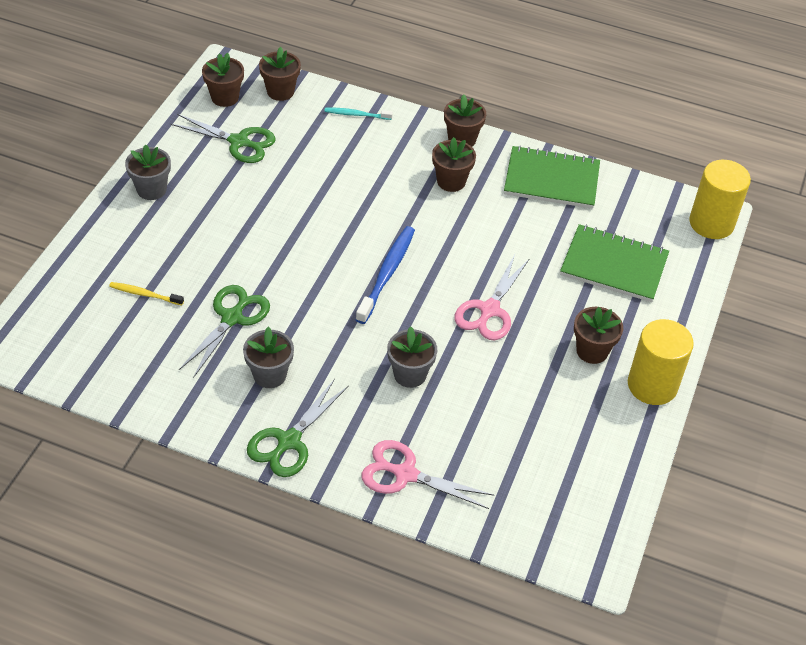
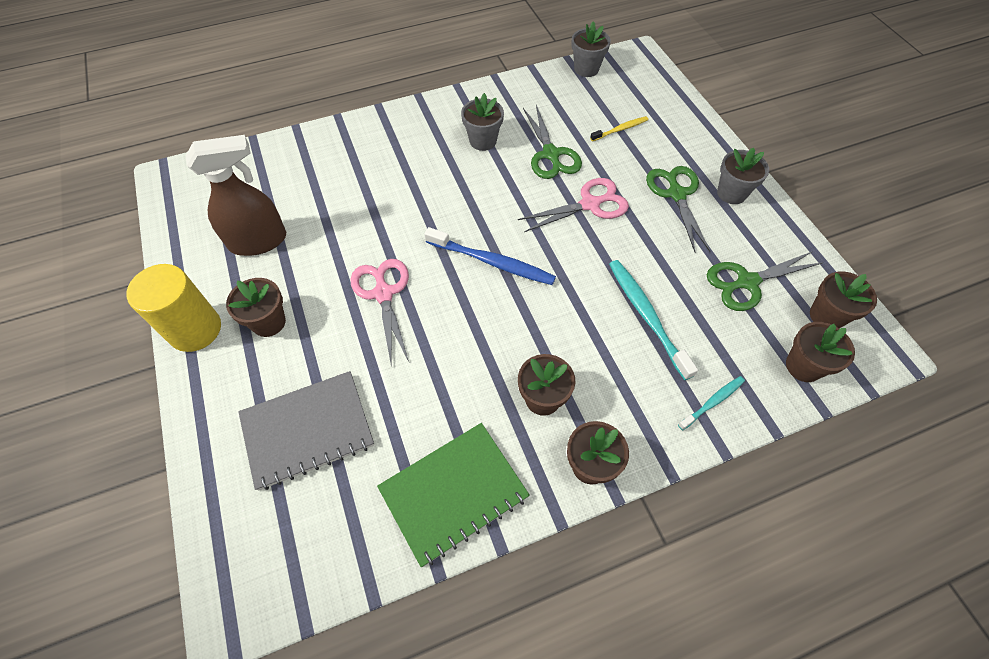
camera: 140 degrees right, 10 degrees up
(289, 441) = (426, 117): green scissors -> green scissors (676, 194)
(330, 172) = (646, 316): none -> turquoise toothbrush
(387, 274) = (492, 262): blue toothbrush -> blue toothbrush turned 45 degrees counterclockwise
(405, 474) = (336, 147): pink scissors -> pink scissors (590, 204)
(410, 374) = (395, 203): grey flower pot -> grey flower pot (586, 69)
(553, 425) = (259, 241): none -> brown spray bottle
(614, 265) = (307, 430): green notebook -> grey notebook
(711, 223) = (230, 591): yellow cylinder -> none

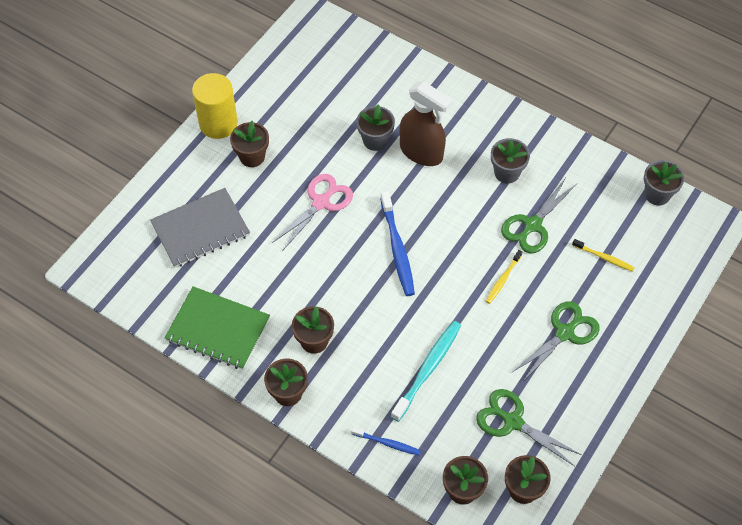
camera: 55 degrees right, 0 degrees up
(259, 241) = (304, 105): brown spray bottle -> brown spray bottle (421, 152)
(307, 430) = (200, 229): grey notebook -> grey notebook turned 60 degrees counterclockwise
(590, 204) = (503, 279): pink scissors -> yellow toothbrush
(712, 402) = (387, 443): turquoise toothbrush -> blue toothbrush
(731, 193) = (600, 372): grey flower pot -> grey flower pot (375, 140)

